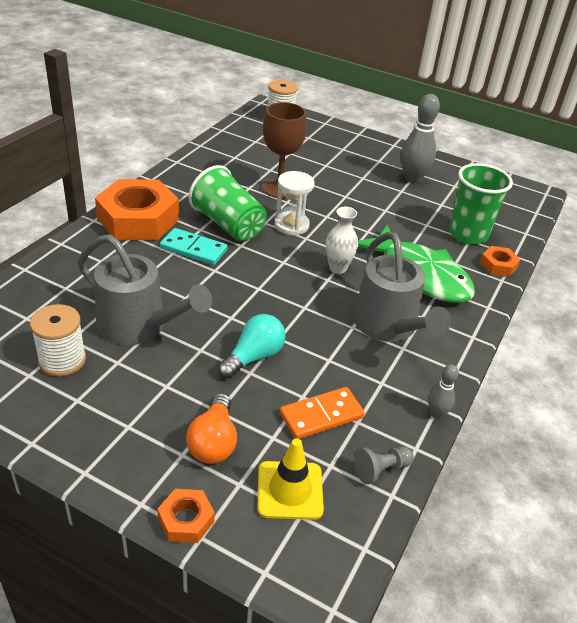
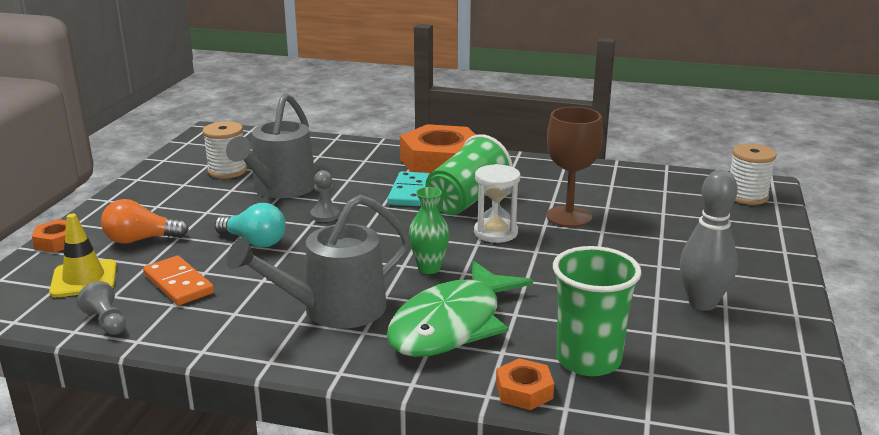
camera: 80 degrees right, 15 degrees down
(217, 305) = (325, 215): none -> grey pawn
(337, 268) = (429, 268): white vase -> green vase
(436, 413) = (190, 351): grey bowling pin -> none

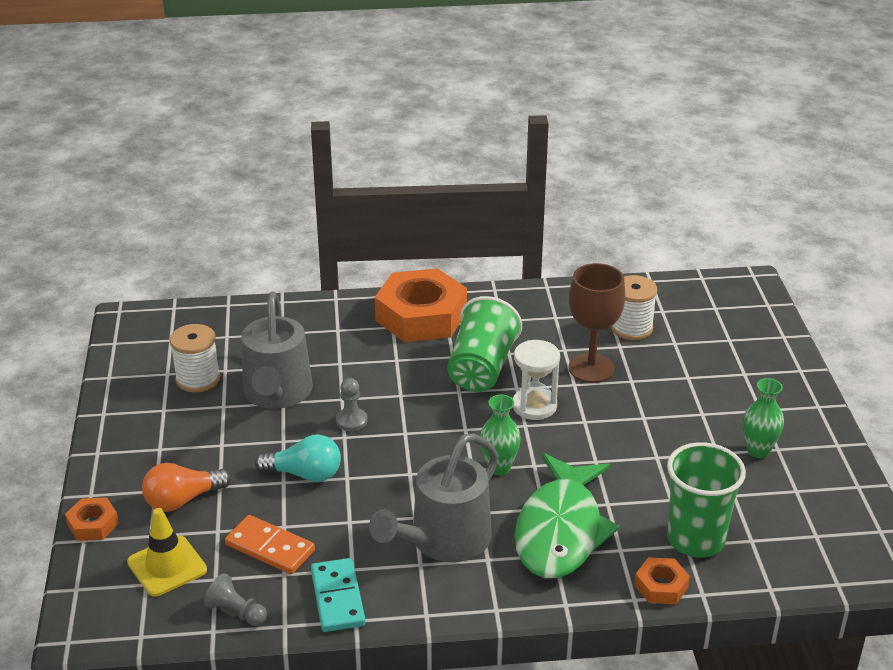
camera: 20 degrees left, 10 degrees up
(409, 192) = (416, 368): turquoise domino -> turquoise domino (338, 598)
(702, 303) = (758, 451): grey bowling pin -> green vase
(747, 196) = (740, 303): white spool -> white spool (631, 328)

